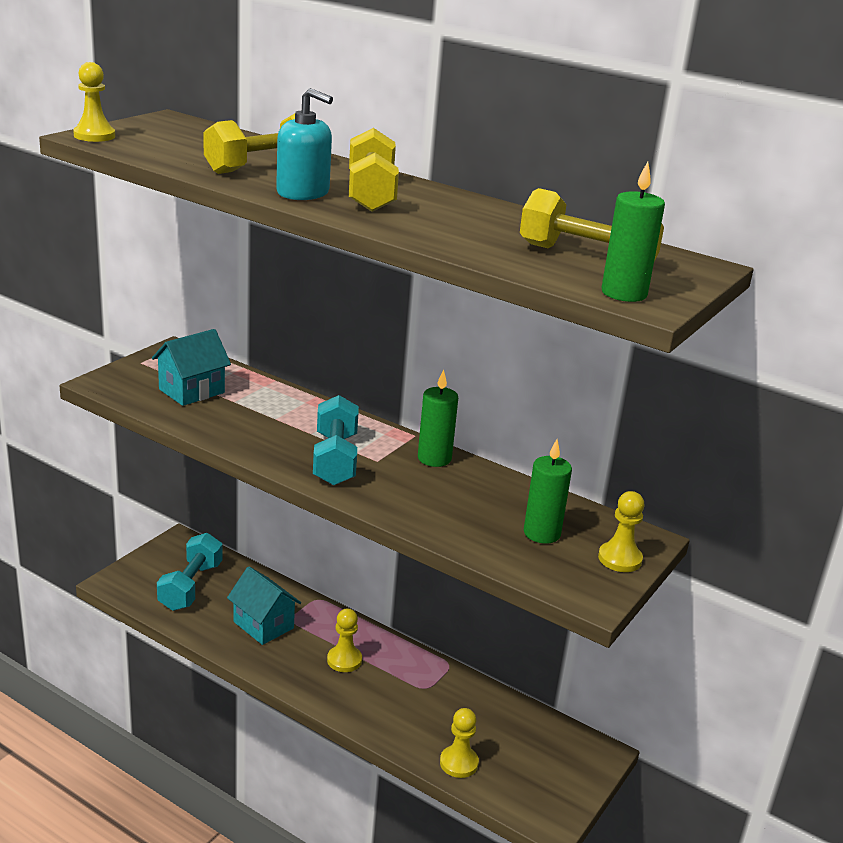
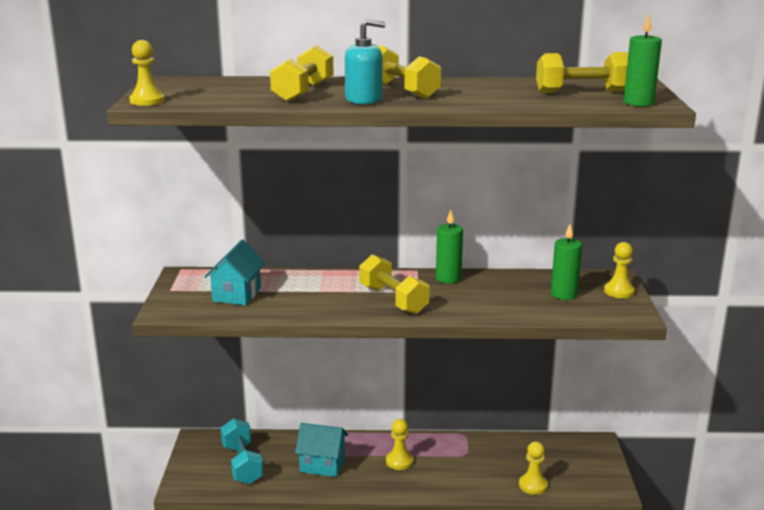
camera: 30 degrees left, 5 degrees down
(335, 459) = (393, 300): turquoise dumbbell -> yellow dumbbell

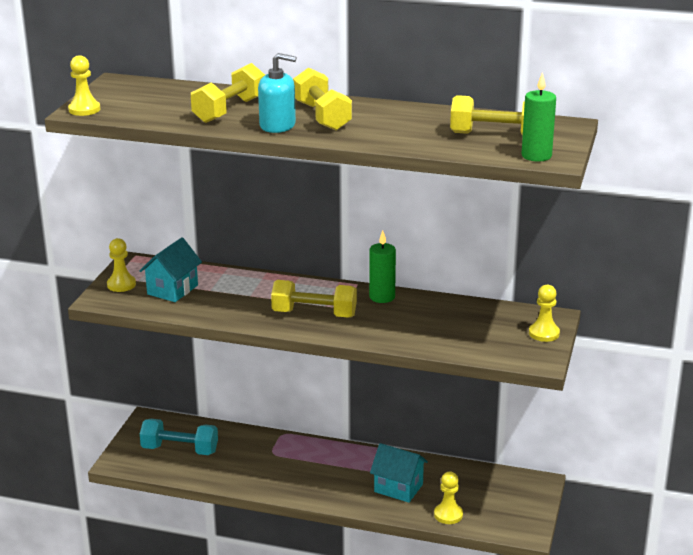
camera: 15 degrees right, 5 degrees up
(242, 464) = (180, 450): turquoise dumbbell -> turquoise dumbbell turned 75 degrees counterclockwise
(322, 465) = (254, 462): turquoise house -> turquoise house (398, 488)
(393, 300) = (314, 314): yellow dumbbell -> yellow dumbbell turned 60 degrees counterclockwise
(399, 461) = (329, 470): yellow pawn -> yellow pawn (121, 285)
(564, 294) = (485, 329): green candle -> none

